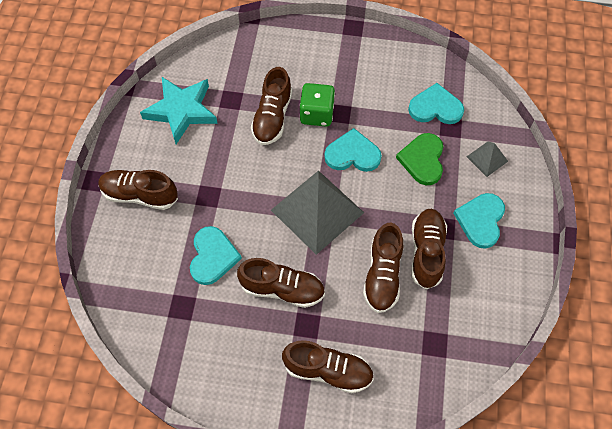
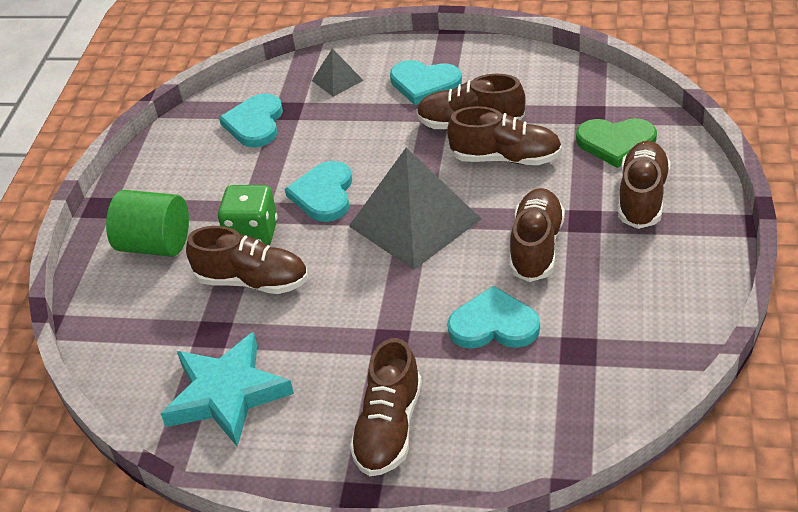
camera: 85 degrees left, 20 degrees down
(313, 62) = (155, 245): none -> green cylinder
(422, 160) = (336, 131): green heart -> green heart (616, 143)

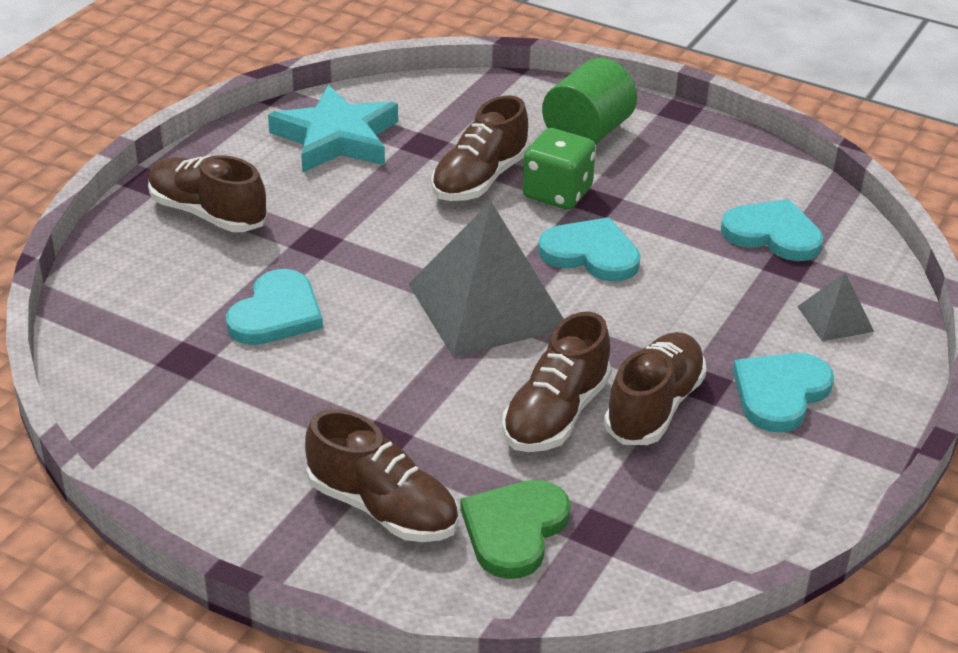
camera: 105 degrees right, 5 degrees down
(536, 247) = (368, 383): brown shoe -> none

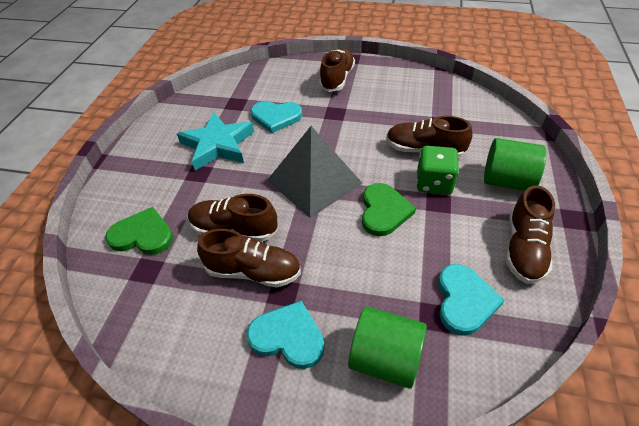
camera: 75 degrees right, 10 degrees up
(336, 138) = (422, 95): turquoise star -> turquoise star (217, 145)
(383, 508) = (152, 185): brown shoe -> brown shoe (524, 249)
(591, 254) = (384, 211): turquoise heart -> green heart
(835, 319) = (385, 358): grey pyramid -> green cylinder

